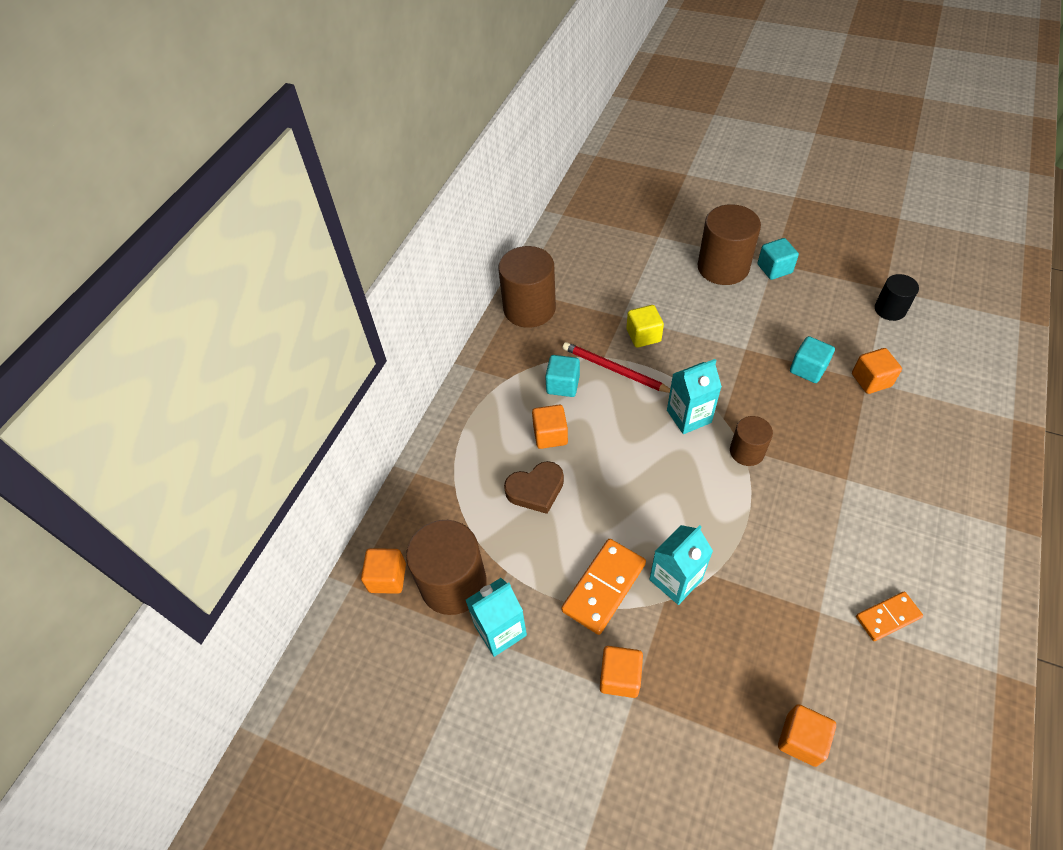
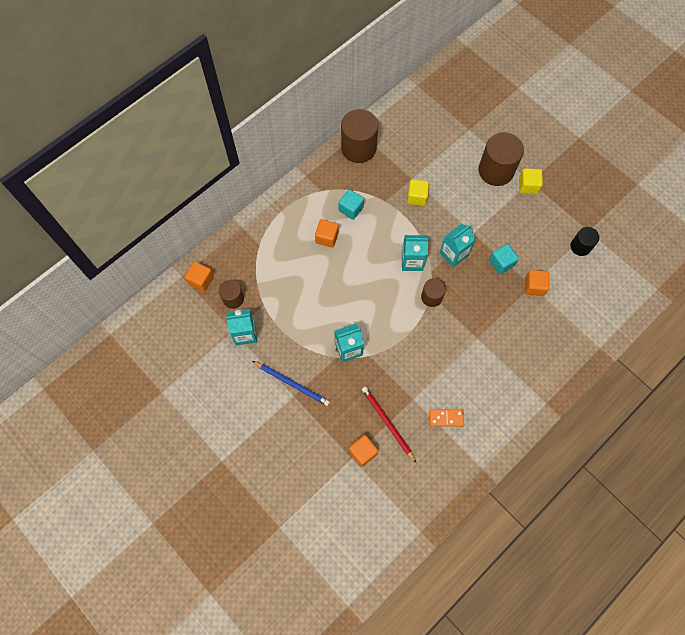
camera: 20 degrees right, 15 degrees up
(453, 583) = (233, 298): brown cylinder -> brown cylinder, size x0.56
(536, 489) = (302, 266): brown heart -> none
(603, 587) = (309, 336): orange domino -> none
(615, 370) = (386, 213): red pencil -> red pencil (387, 423)
(620, 677) = (292, 383): orange cube -> blue pencil
(738, 384) = (454, 254): none -> turquoise carton
(774, 269) = (528, 186): turquoise cube -> yellow cube

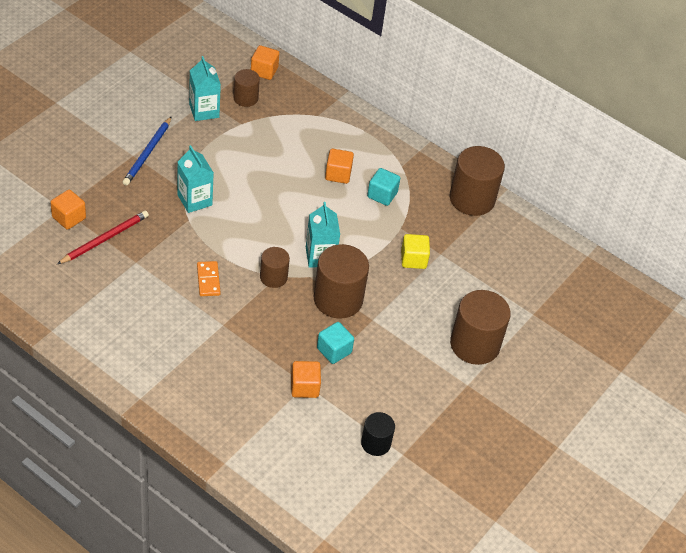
camera: 75 degrees right, 20 degrees down
(446, 418) = (114, 294): orange domino -> orange domino (208, 280)
(454, 254) = (338, 299): turquoise carton -> brown cylinder
(528, 186) = (459, 381): yellow cube -> none

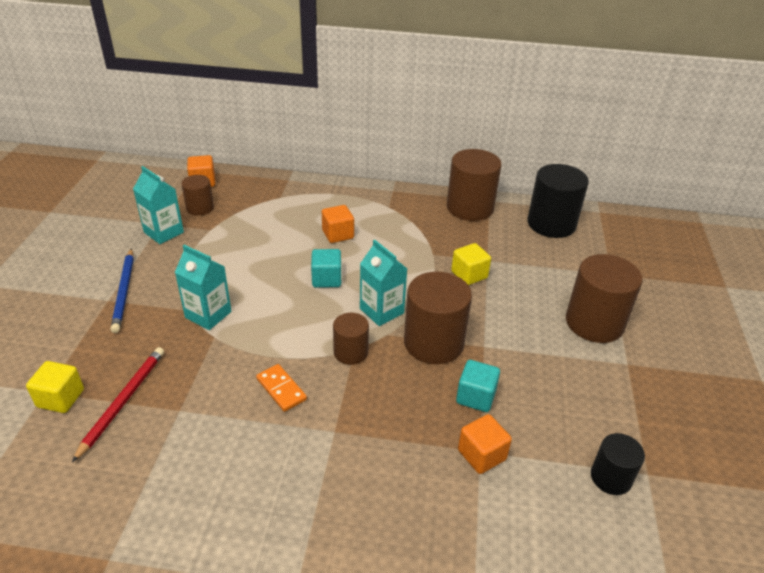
camera: 25 degrees left, 10 degrees down
(69, 218) = (60, 398): orange cube -> yellow cube
(382, 195) = (392, 235): turquoise cube -> turquoise cube (326, 279)
(529, 247) = (551, 224): none -> black cylinder

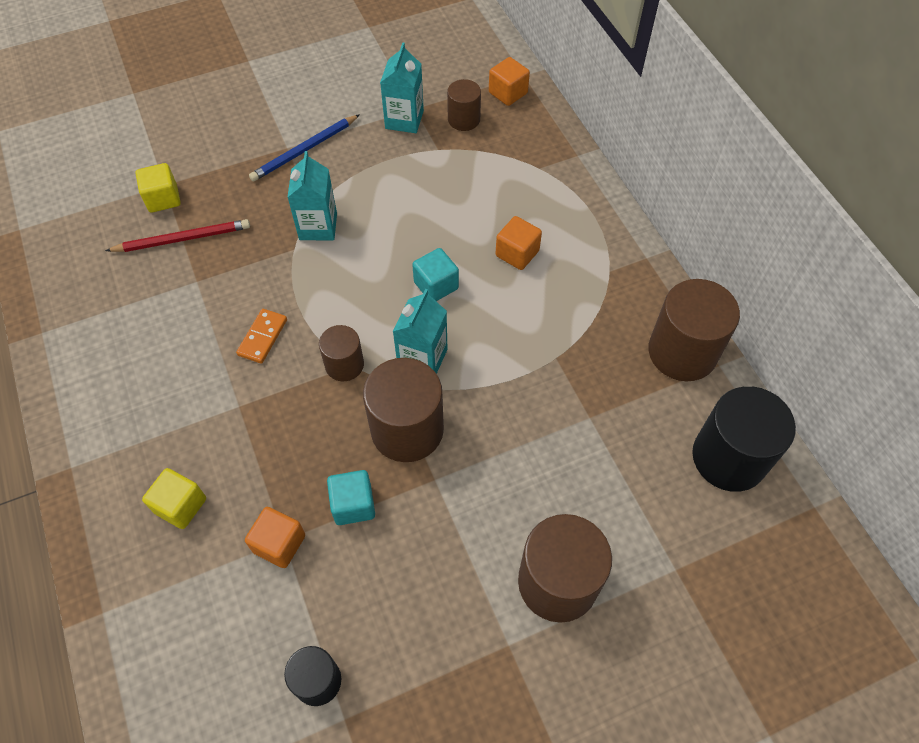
camera: 60 degrees right, 20 degrees up
(469, 275) = (546, 411): yellow cube -> yellow cube (180, 505)

